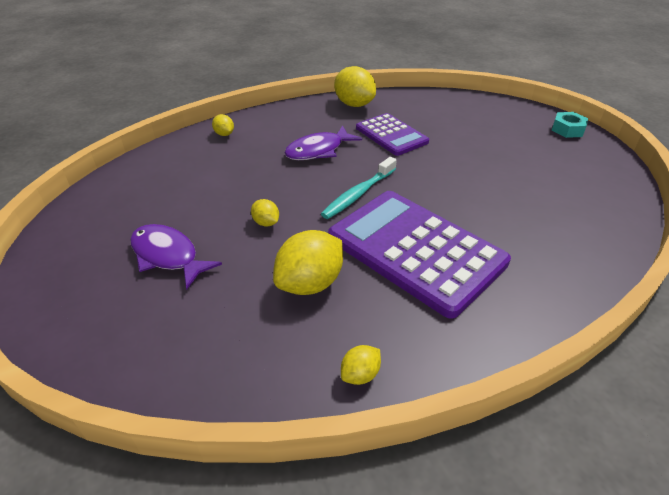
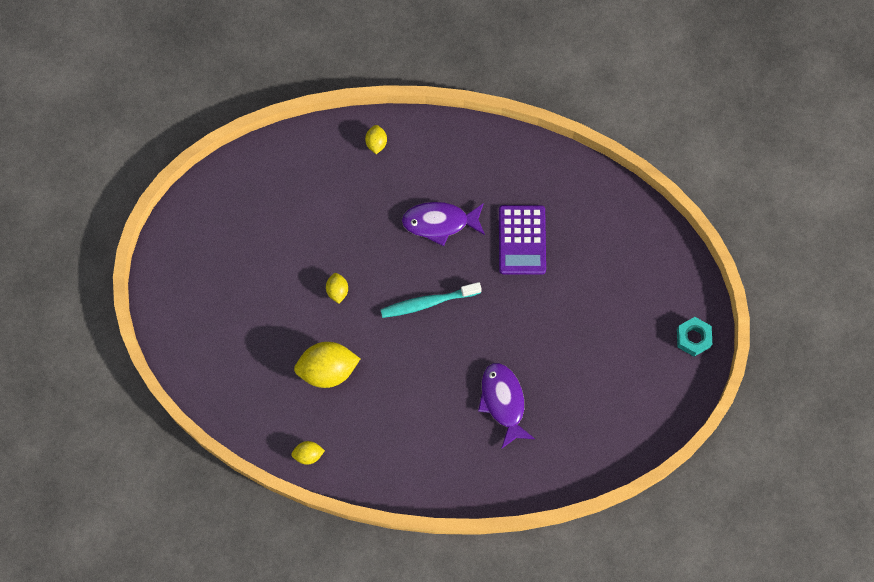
camera: 35 degrees right, 30 degrees up
(168, 256) = (253, 283): purple fish -> purple fish (503, 401)
(354, 104) = (531, 165): yellow lemon -> none
(415, 250) = (418, 388): purple calculator -> none

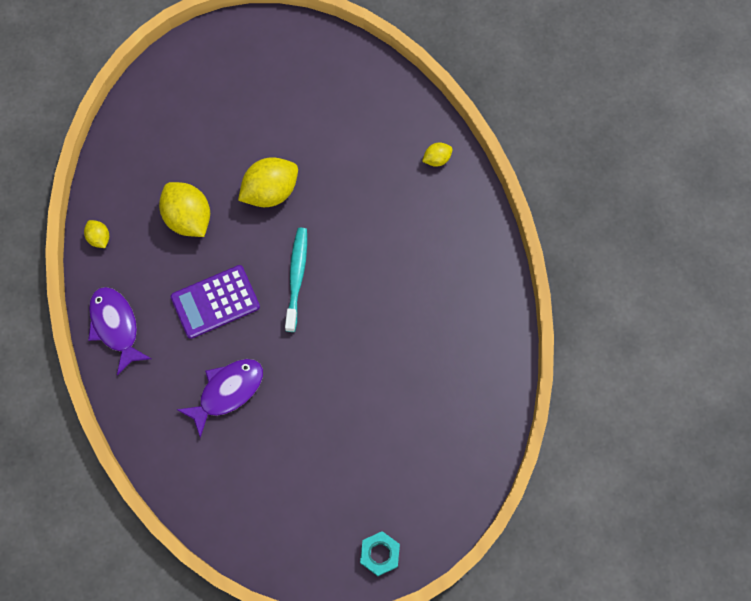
camera: 65 degrees right, 0 degrees up
(337, 291) = (270, 191): yellow lemon -> yellow lemon, size x2.00
(427, 302) = (297, 277): turquoise toothbrush -> turquoise toothbrush turned 45 degrees clockwise
(439, 223) = (384, 252): purple fish -> purple fish (116, 326)
(522, 240) = (404, 337): purple calculator -> purple calculator (215, 302)

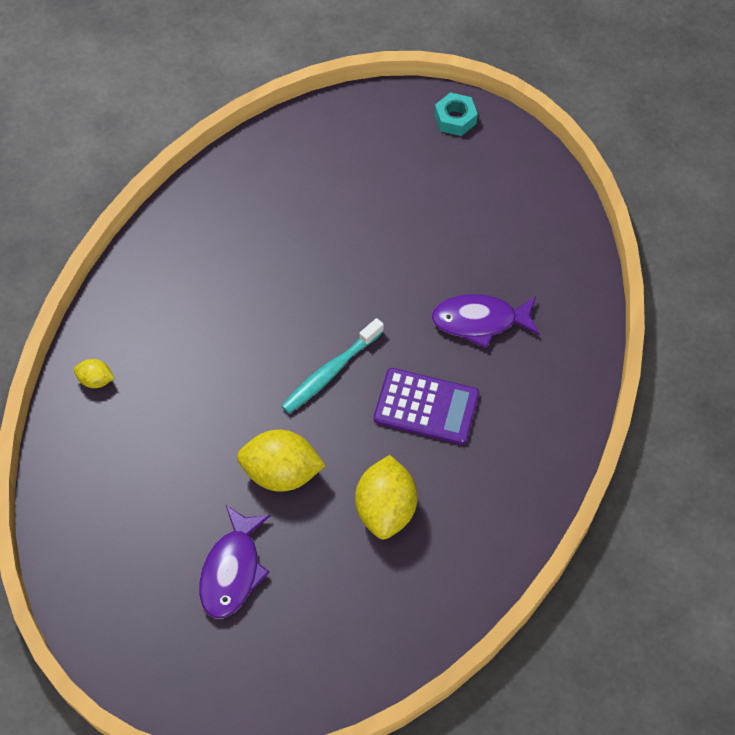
camera: 140 degrees left, 10 degrees down
(99, 238) = (493, 558): yellow lemon -> none
(116, 326) = (541, 455): purple fish -> purple fish (232, 570)

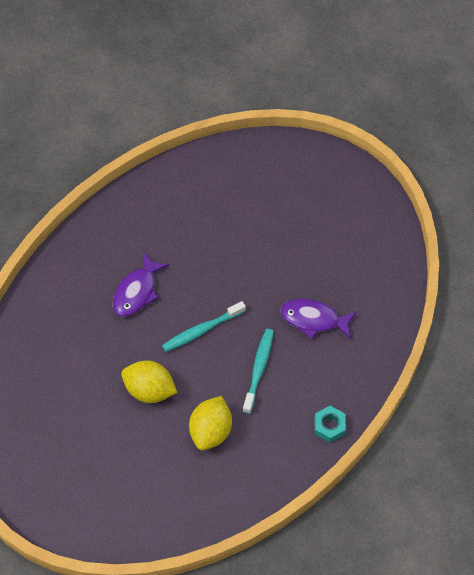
camera: 15 degrees right, 0 degrees up
(96, 380) = (45, 298): yellow lemon -> none
(232, 570) = (99, 446): purple fish -> purple fish (137, 291)
(426, 406) = (259, 369): purple calculator -> turquoise toothbrush
(455, 119) = (342, 171): turquoise nut -> turquoise nut (329, 426)

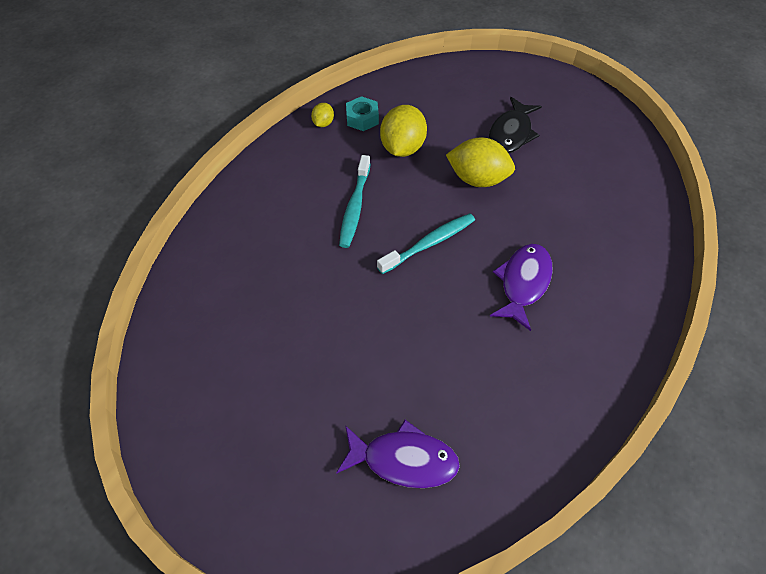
camera: 175 degrees right, 5 degrees down
(106, 440) = (511, 133): none -> black fish
(283, 468) = (323, 123): none -> yellow lemon
(313, 319) = (288, 266): purple fish -> purple fish (404, 459)
(329, 426) = (274, 160): turquoise nut -> turquoise nut (362, 118)

